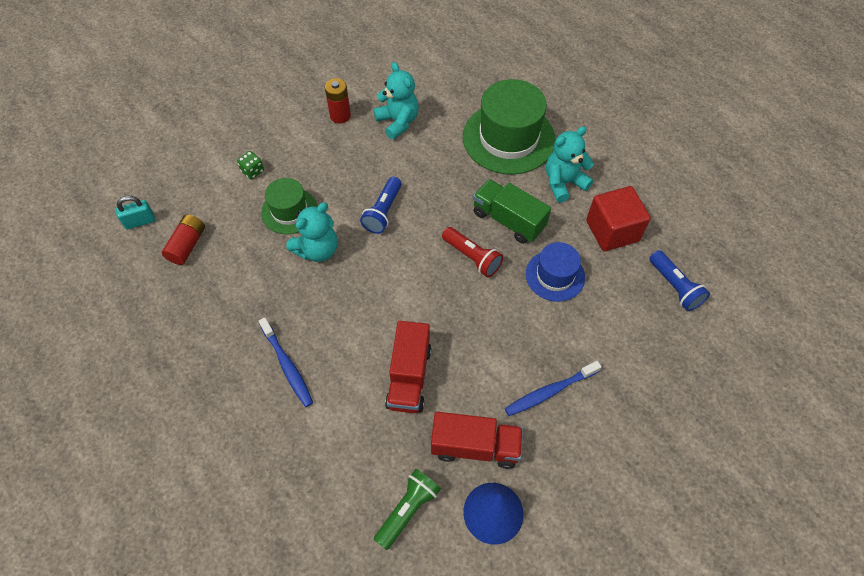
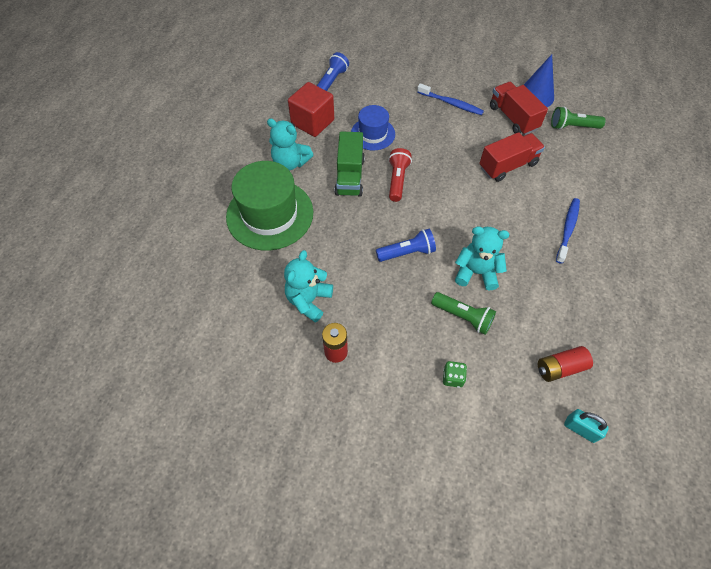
camera: 125 degrees left, 0 degrees up
(289, 211) = (463, 317): green hat -> green flashlight

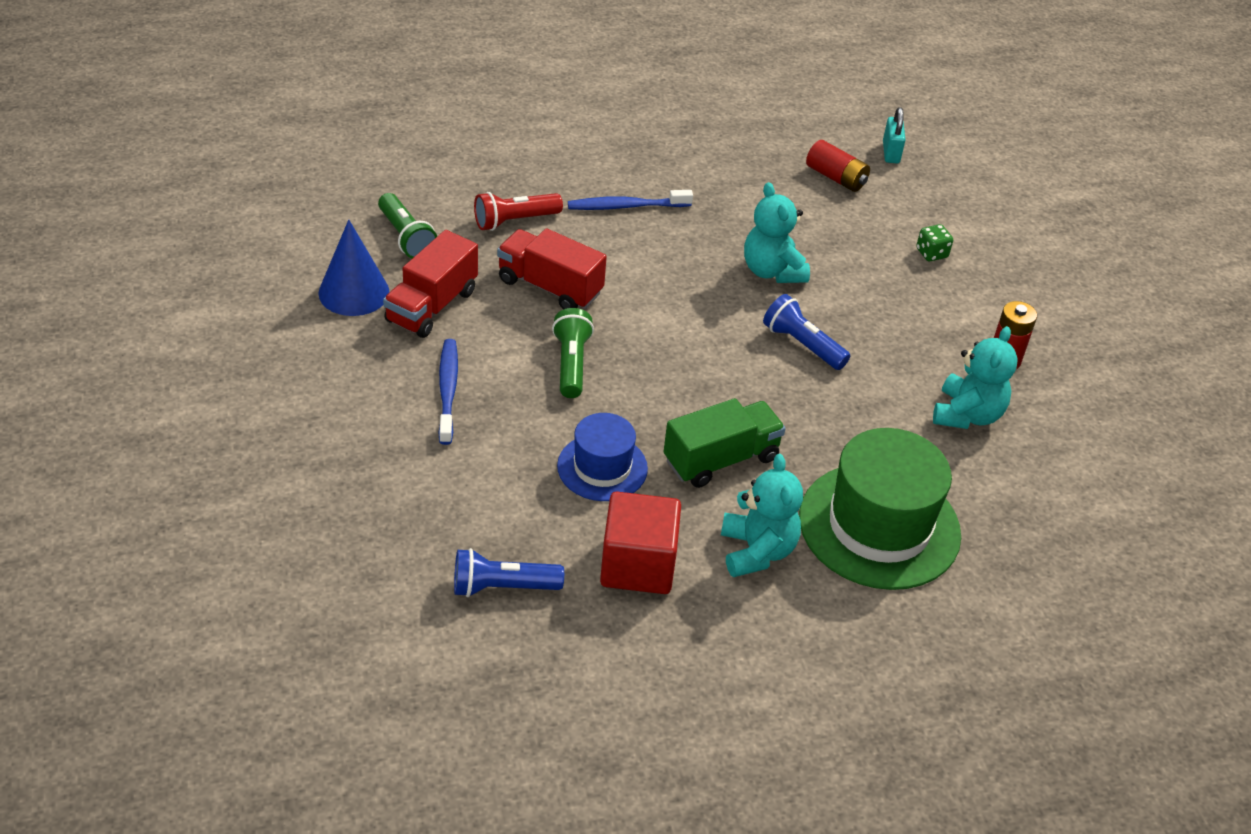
camera: 125 degrees left, 15 degrees down
(309, 300) = (967, 415): turquoise teddy bear -> turquoise teddy bear turned 60 degrees counterclockwise
(397, 180) = (680, 399): red flashlight -> red flashlight (514, 221)
(463, 317) = (847, 266): green flashlight -> green flashlight (571, 364)

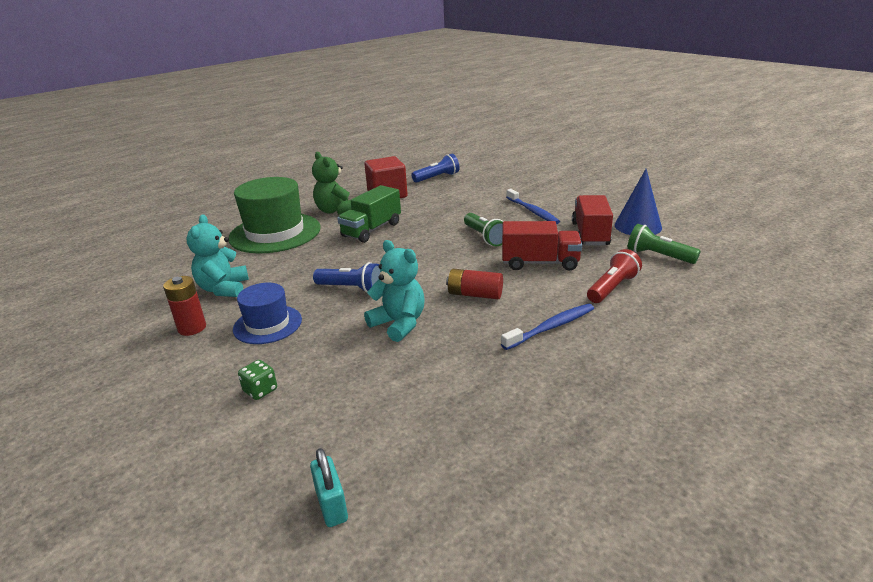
camera: 160 degrees right, 15 degrees down
(602, 467) = (429, 212): blue hat -> blue hat (267, 324)
(757, 551) = (335, 211): turquoise teddy bear -> green teddy bear
(836, 177) = (385, 436): red battery -> red battery (475, 294)

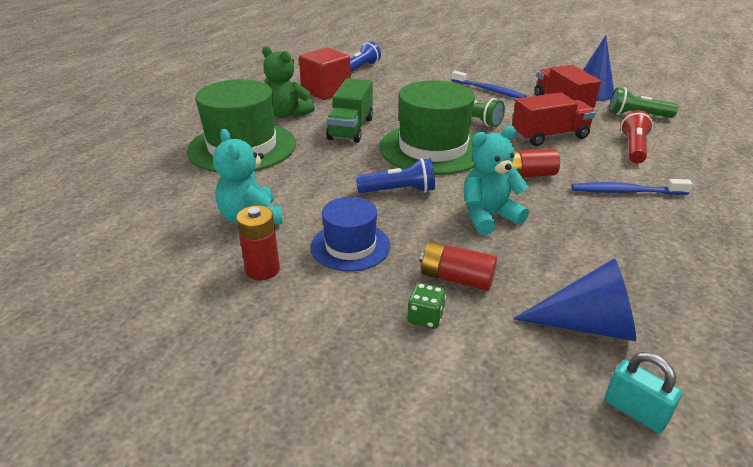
camera: 25 degrees left, 5 degrees up
(316, 367) = (456, 278): none -> red battery
(374, 430) = (587, 325): none -> blue cone
(399, 324) = (488, 217): turquoise teddy bear -> turquoise teddy bear turned 45 degrees counterclockwise
(419, 257) = (433, 148): none -> green hat
(551, 327) = (625, 192): blue toothbrush -> blue toothbrush turned 120 degrees counterclockwise

